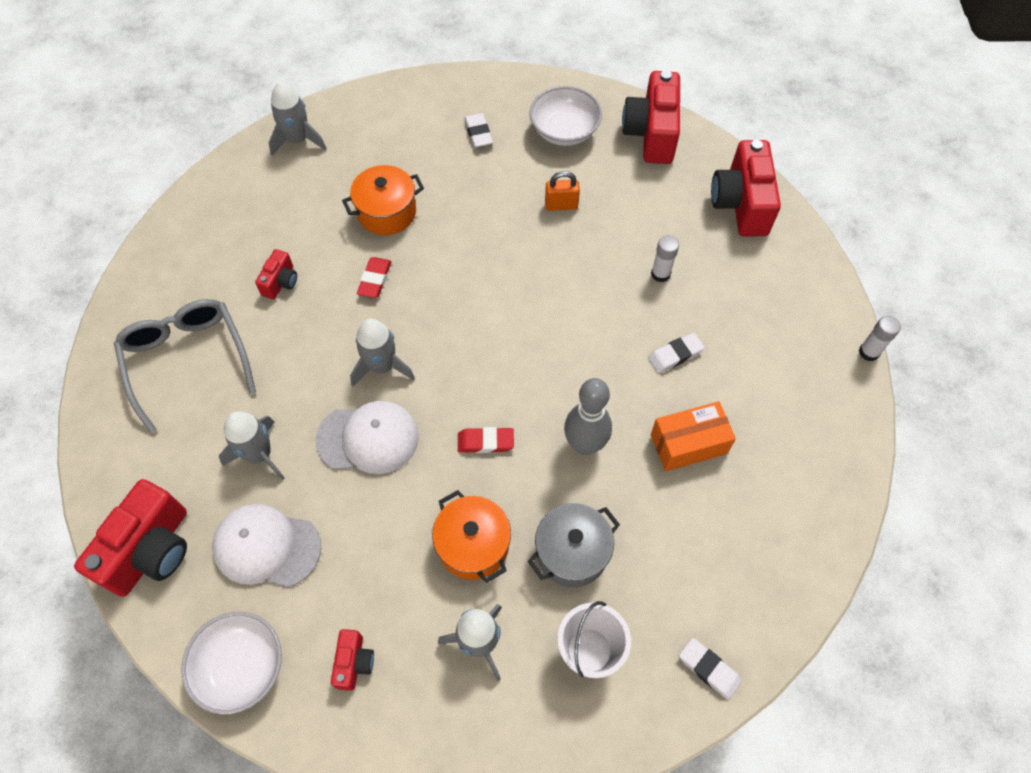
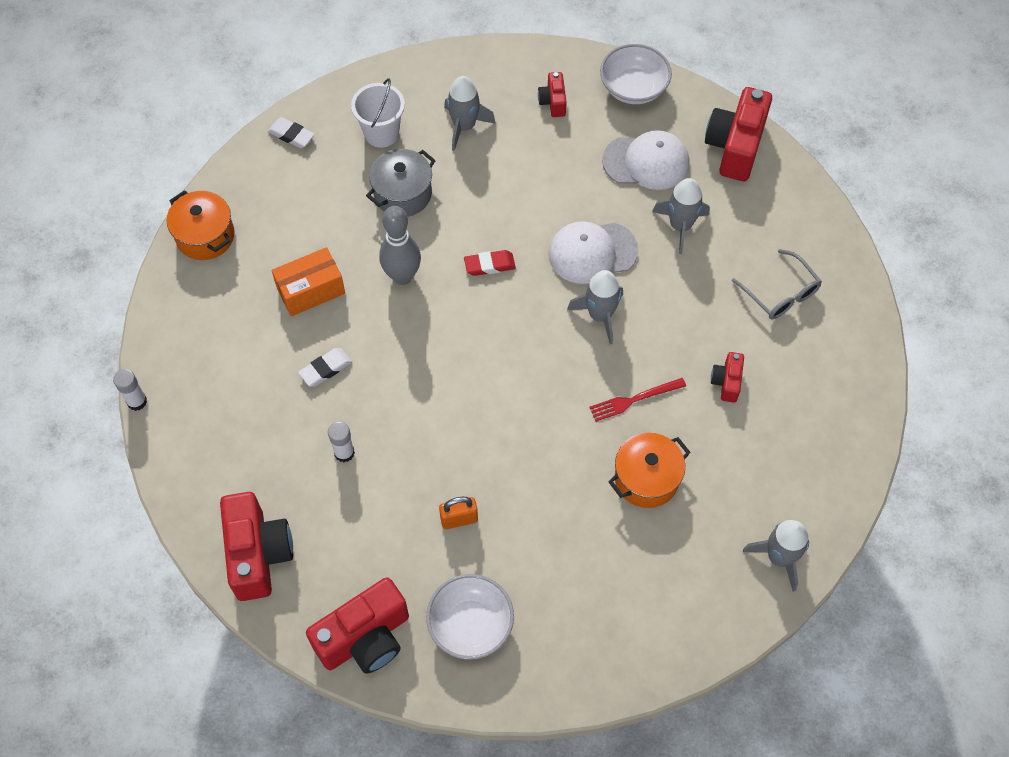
camera: 170 degrees right, 0 degrees up
(187, 360) = (780, 293): grey glasses -> grey glasses, size x0.65
(375, 280) = (634, 399): red eraser -> red fork
(473, 545) = (483, 187): orange pot -> orange pot (205, 236)
(478, 133) = (572, 603): white eraser -> none
(651, 134) = (365, 638): red camera -> red camera turned 60 degrees clockwise

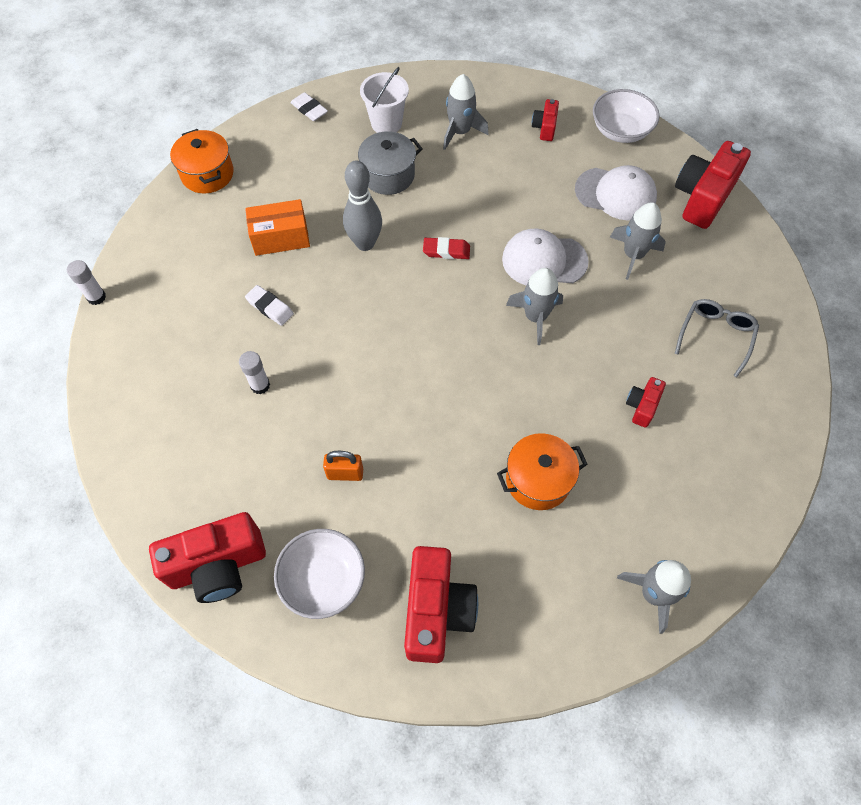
camera: 15 degrees right, 0 degrees up
(258, 554) = (149, 459): red camera -> red camera (436, 611)
(326, 369) = (270, 307): white eraser -> white eraser turned 60 degrees clockwise
(634, 399) = (546, 401): red fork -> none
(780, 293) = (715, 336): grey glasses -> grey glasses turned 135 degrees counterclockwise

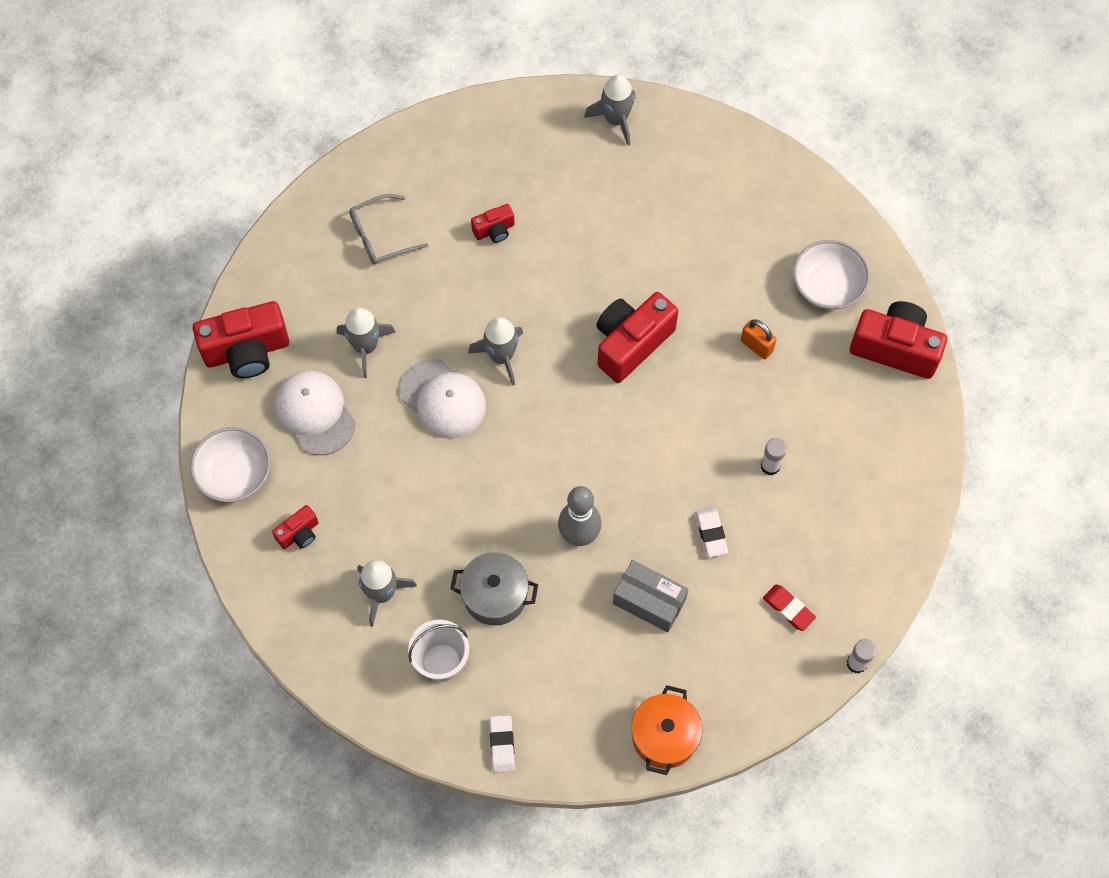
camera: 140 degrees left, 5 degrees up
(280, 238) = (649, 601): orange box -> grey box
(436, 611) = (766, 212): red camera -> red camera (631, 343)
(446, 251) = (516, 472): red eraser -> red eraser (788, 608)
(538, 480) = (621, 239): orange pot -> none

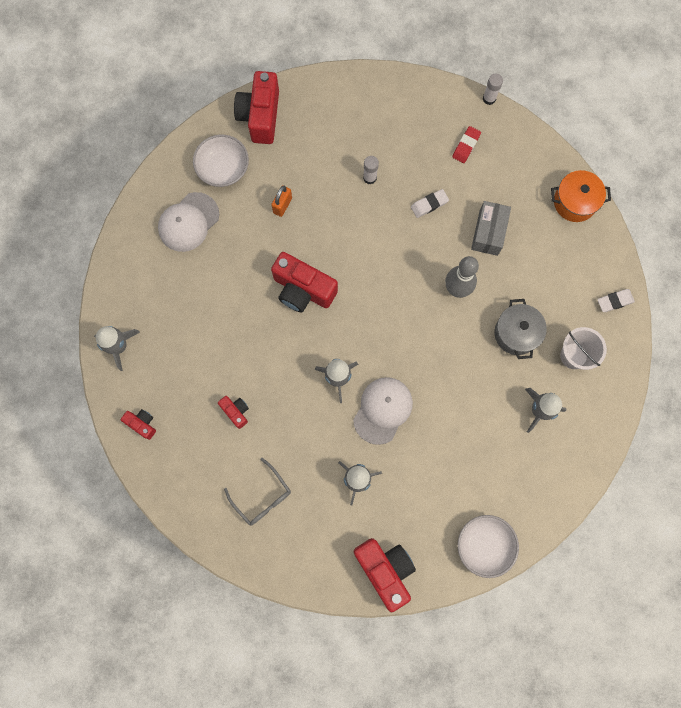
camera: 105 degrees left, 10 degrees up
(299, 534) = (514, 482): red camera -> red camera (142, 424)
(315, 413) = (420, 501): white cap -> white cap (188, 222)

